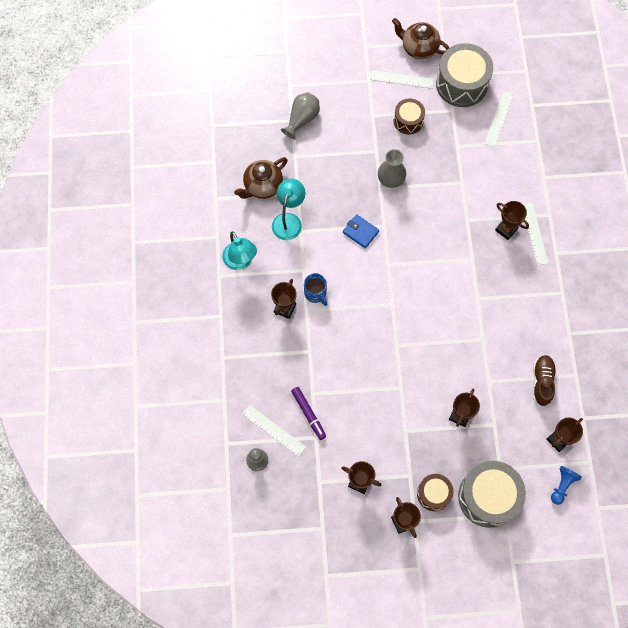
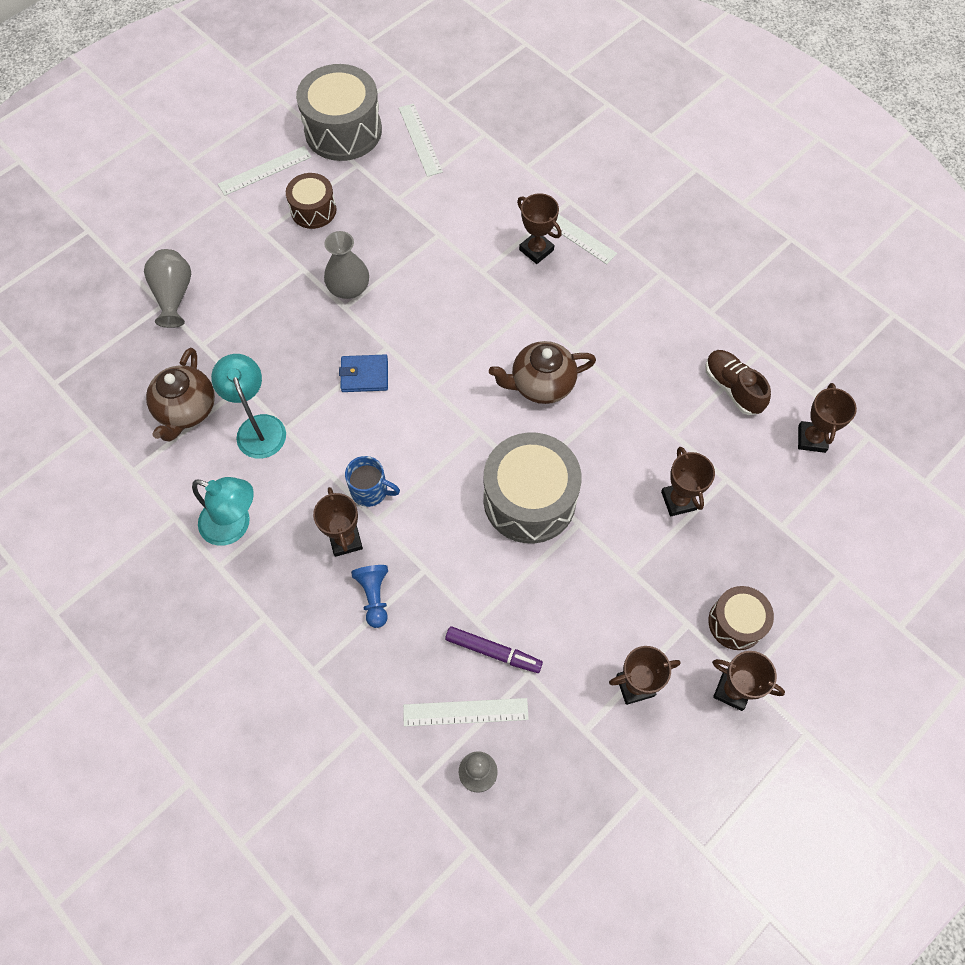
camera: 40 degrees left, 5 degrees down
(419, 48) = (257, 124): brown teapot -> brown teapot (541, 384)
(488, 497) = (800, 572): grey drum -> grey drum (529, 499)
(506, 229) = (536, 250): brown trophy -> brown trophy turned 45 degrees clockwise
(562, 485) = (865, 488): blue pawn -> blue pawn (374, 596)

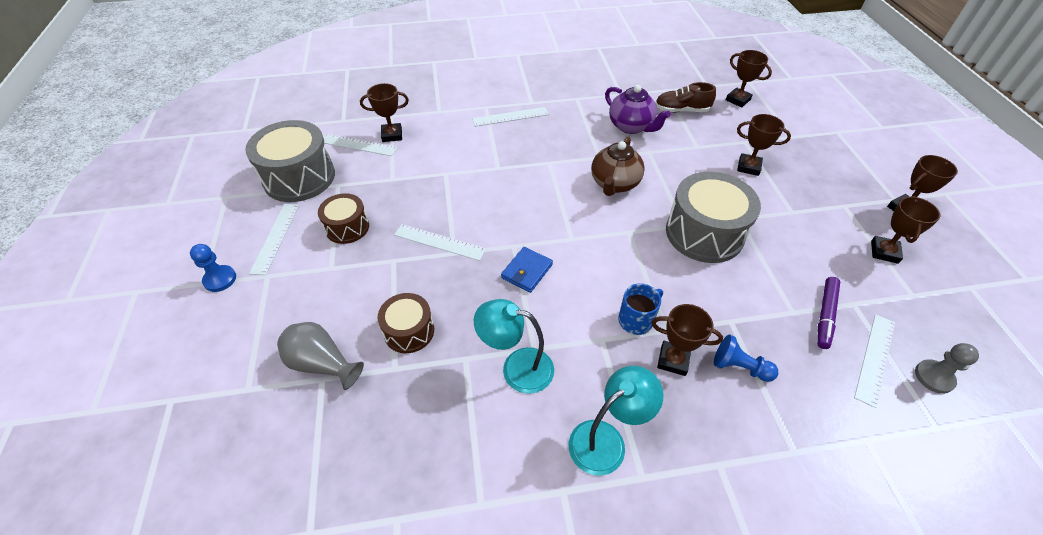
camera: 55 degrees left, 15 degrees down
(187, 410) = (452, 417): brown teapot -> none
(199, 170) = (220, 279): none -> blue pawn
(349, 288) = (439, 242): grey vase -> white ruler
(493, 651) = (825, 315): purple marker -> purple marker turned 150 degrees clockwise
(536, 250) = (507, 137): brown trophy -> brown trophy (392, 135)
(655, 352) = (631, 126): none -> purple teapot
(736, 622) = (853, 185): brown drum -> brown drum (409, 331)

